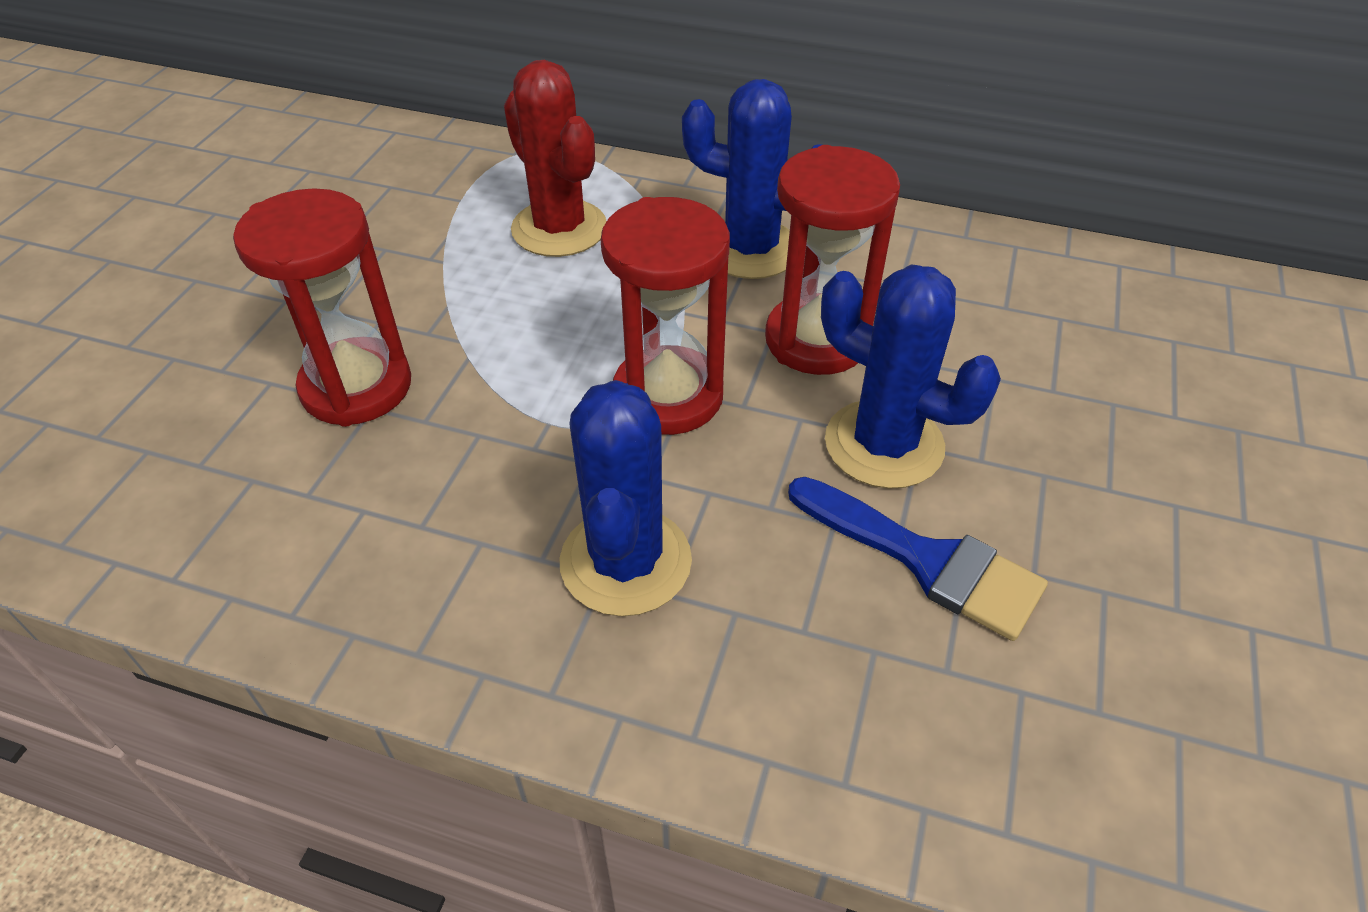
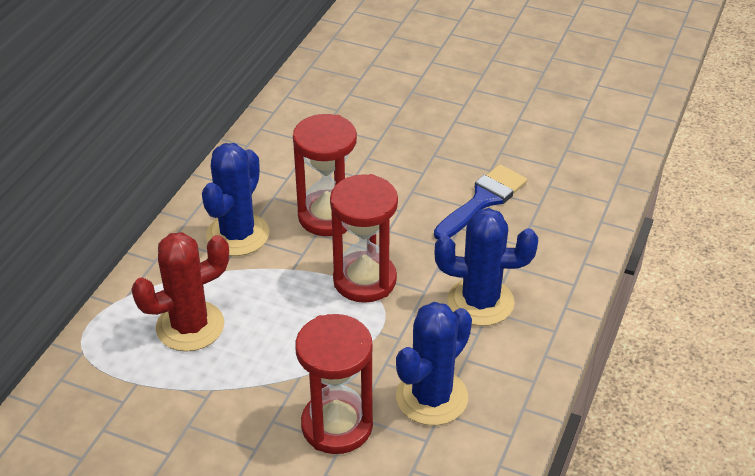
camera: 85 degrees left, 5 degrees down
(884, 444) = (410, 203): blue cactus -> blue cactus (432, 397)

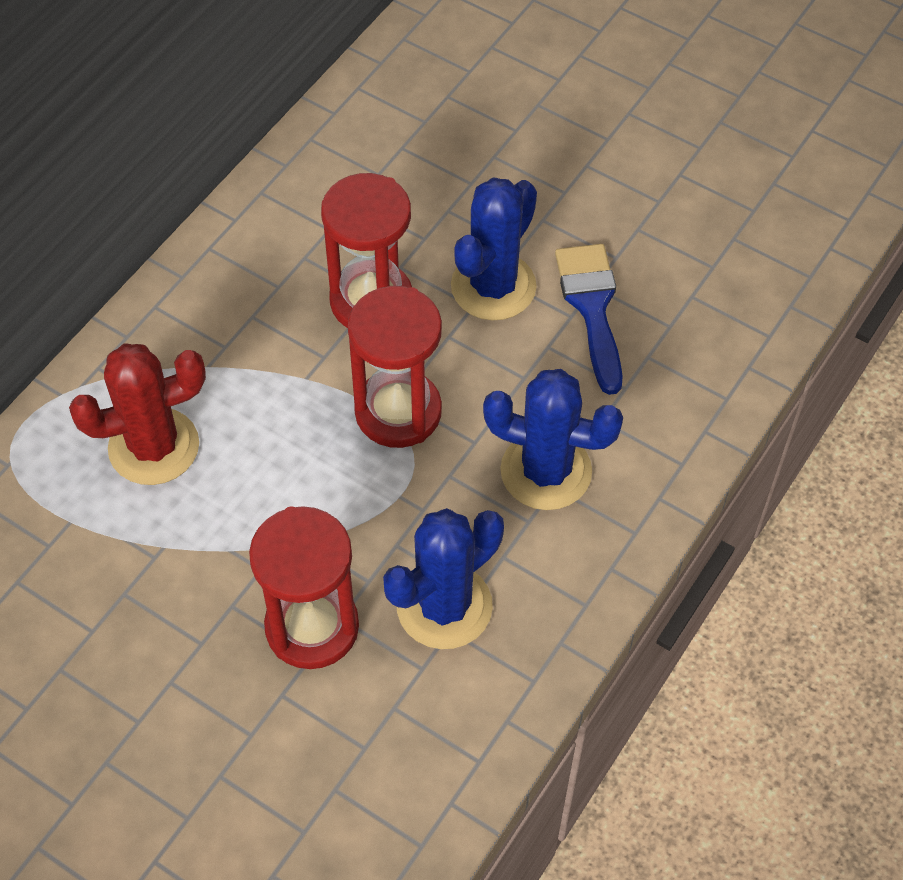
camera: 10 degrees right, 15 degrees up
(238, 235) = (244, 312): blue cactus -> blue cactus (493, 286)
(483, 200) = (592, 307): blue brush -> blue brush turned 60 degrees counterclockwise

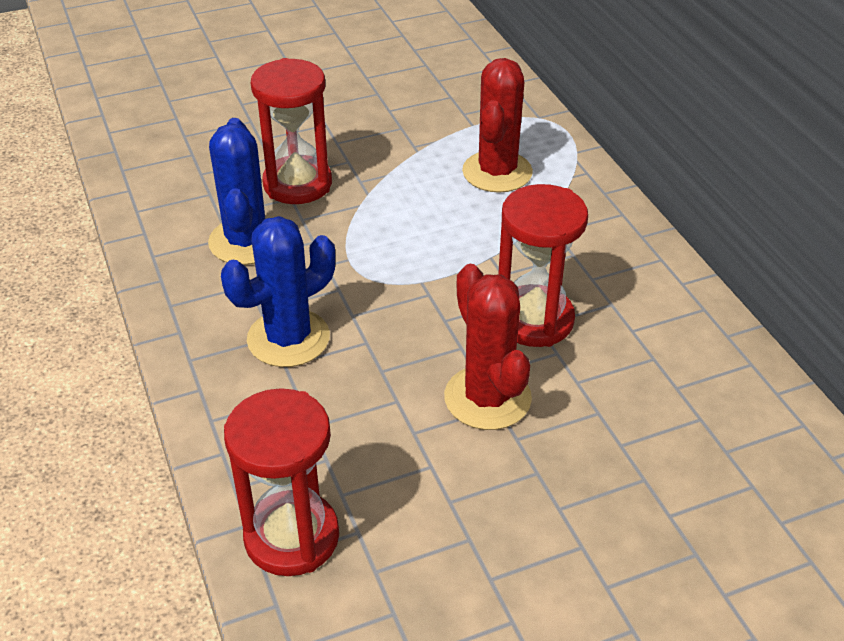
camera: 125 degrees right, 15 degrees down
(398, 412) = (417, 288): red hourglass -> red hourglass (292, 537)
(493, 286) = (487, 398): blue cactus -> red cactus
(592, 307) = (409, 450): blue brush -> none

